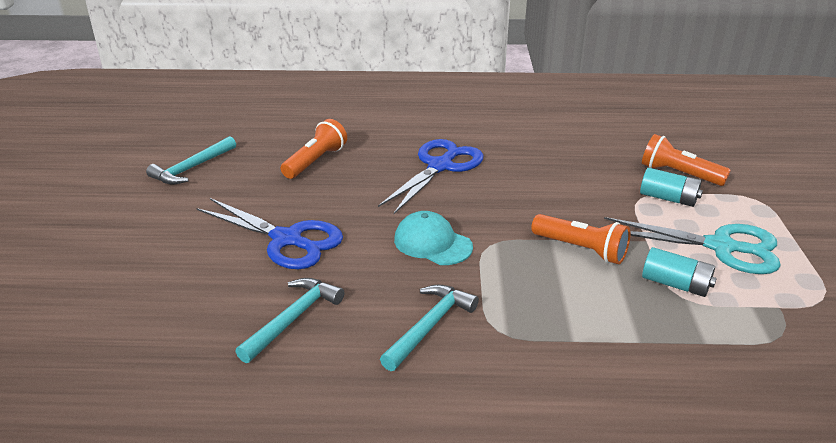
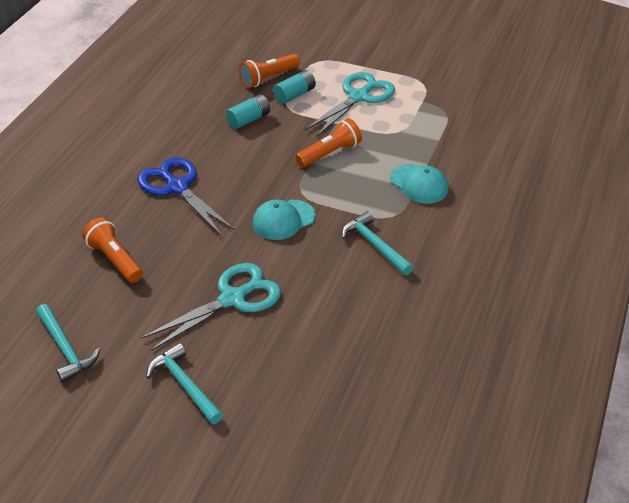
camera: 70 degrees left, 10 degrees up
(287, 240) = (232, 299): blue scissors -> turquoise scissors
(293, 319) = (336, 311): turquoise hammer -> turquoise hammer (185, 384)
(585, 342) = (419, 184): none -> turquoise cap
(675, 284) = (384, 129): turquoise battery -> turquoise battery (249, 120)

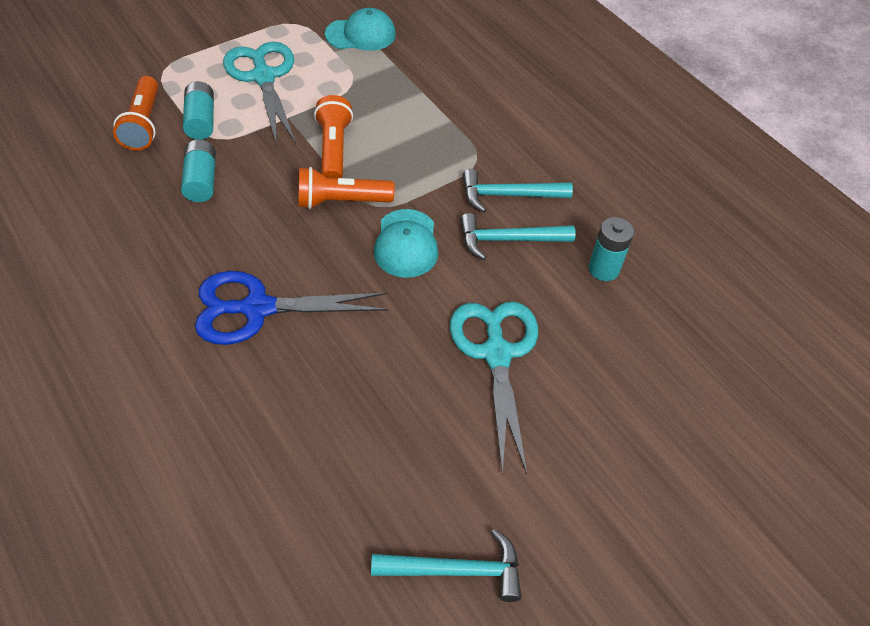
camera: 60 degrees left, 10 degrees up
(115, 259) = (334, 438): orange flashlight -> orange flashlight (341, 201)
(185, 384) = (601, 467): turquoise hammer -> turquoise hammer (508, 240)
(355, 320) = (603, 269): none -> turquoise battery
(419, 184) = (447, 114): turquoise cap -> turquoise cap (361, 34)

